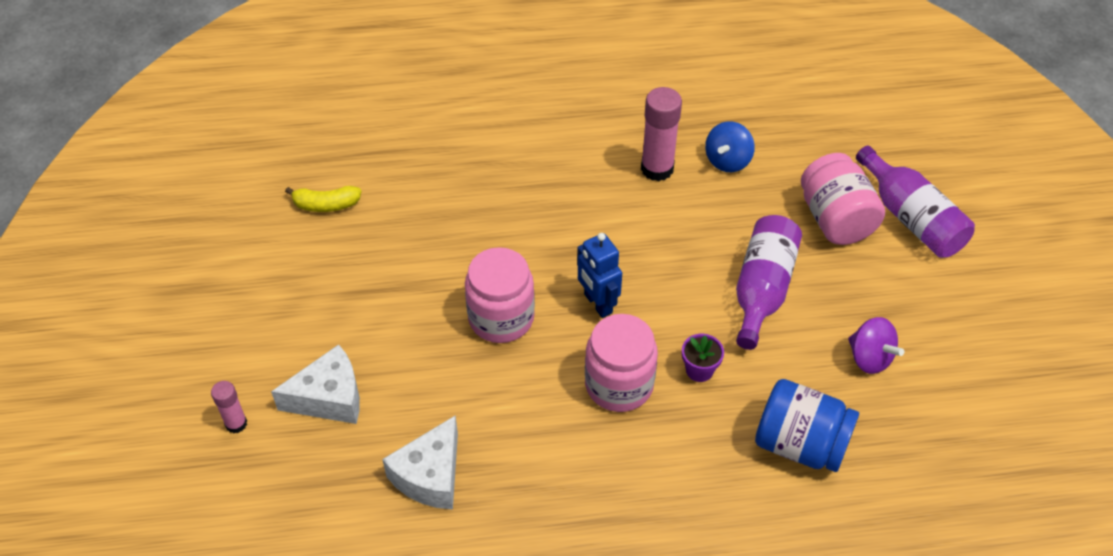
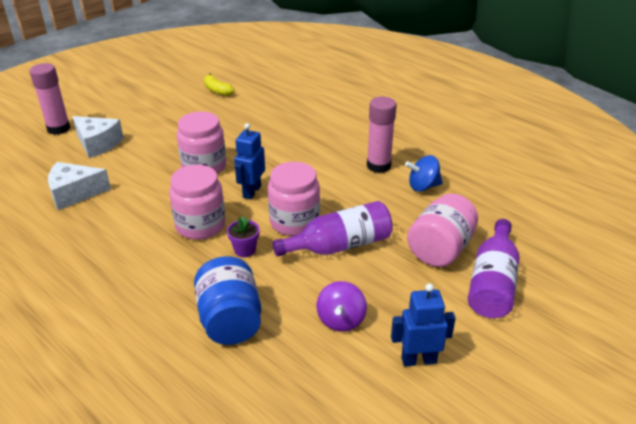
camera: 50 degrees right, 15 degrees down
(236, 424) = (58, 129): pink glue stick -> pink glue stick, size x1.77
(689, 301) = (294, 222): none -> pink jar
(961, 336) = (418, 360): none -> blue robot

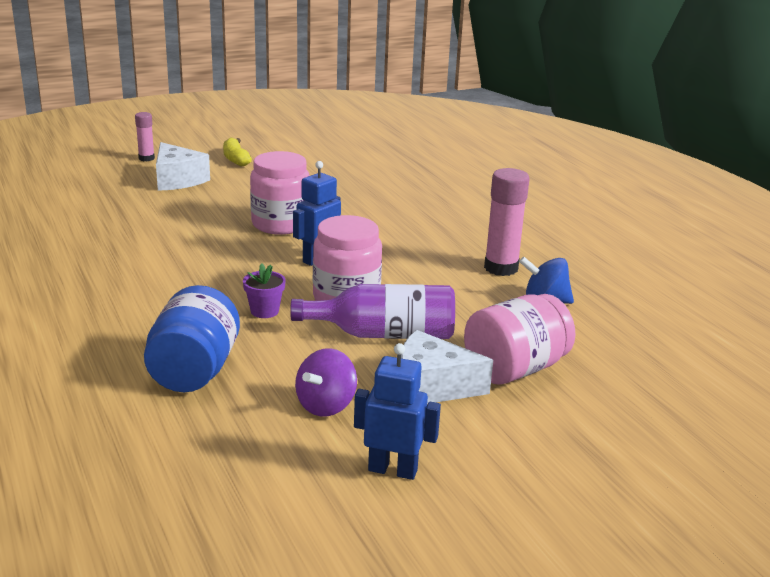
camera: 20 degrees right, 10 degrees down
(58, 129) = (146, 158): pink glue stick -> pink glue stick, size x0.56
(74, 193) = (117, 218): white cheese -> white cheese (431, 387)
(200, 225) = (232, 277): pink jar -> none
(217, 90) = (355, 157): yellow banana -> yellow banana (235, 159)
(492, 283) = (559, 421): purple bottle -> none

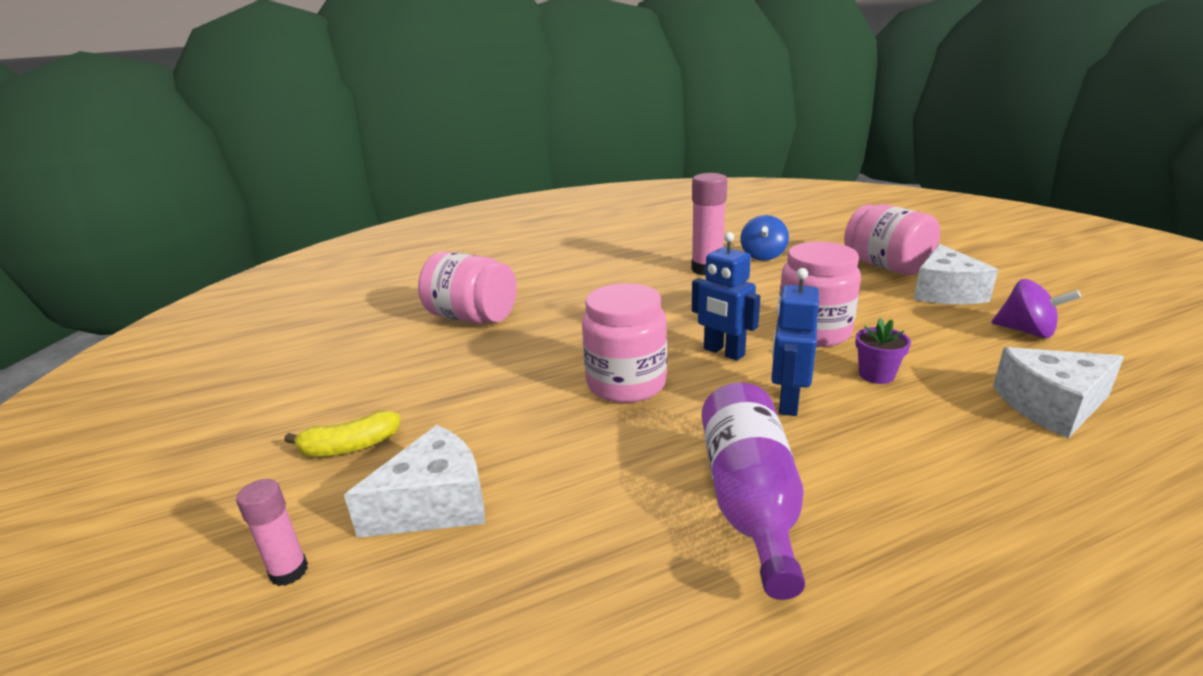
camera: 85 degrees left, 0 degrees up
(194, 371) = (1051, 406): blue jar -> white cheese
(384, 334) = (873, 312): purple bottle -> purple bottle (750, 500)
(393, 470) = (1083, 303): blue robot -> blue robot (788, 402)
(396, 177) = (472, 317): none -> pink jar

